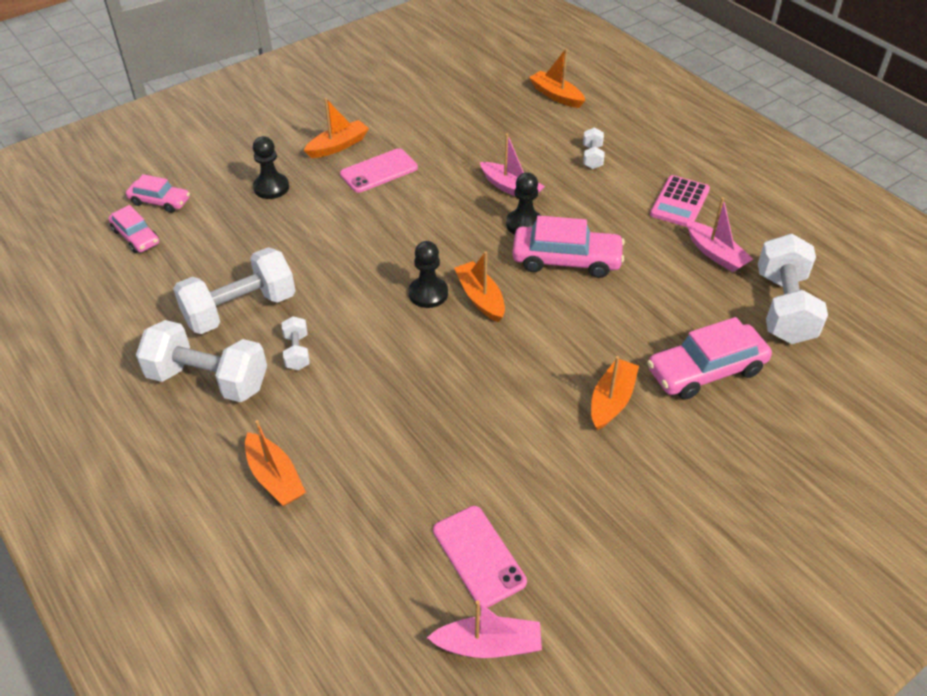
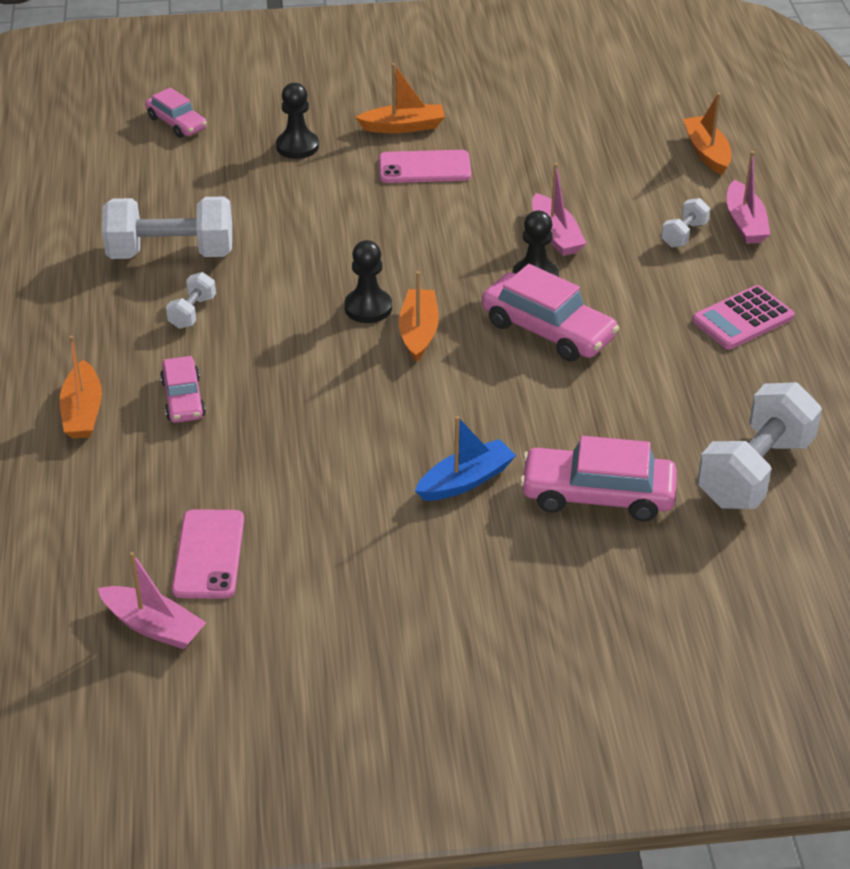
camera: 30 degrees right, 5 degrees down
(136, 237) = (128, 149): pink car -> pink car (183, 399)
(208, 380) = (91, 305): white dumbbell -> none
(611, 400) = (465, 480): orange boat -> blue boat
(715, 254) = (730, 387): pink boat -> pink boat (745, 223)

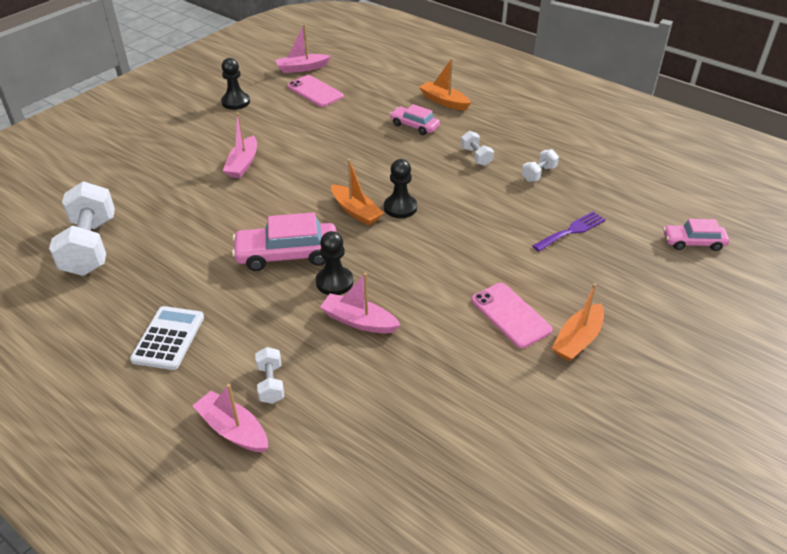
camera: 135 degrees right, 0 degrees up
(171, 253) = (538, 174): white dumbbell -> white dumbbell, size x0.47
(253, 190) = (571, 231): none -> purple fork
(297, 146) = (605, 275): black pawn -> black pawn (235, 102)
(424, 168) = (510, 315): pink phone -> pink phone turned 75 degrees counterclockwise
(465, 480) = (243, 164): blue boat -> pink boat
(597, 495) = (170, 191): pink car -> none
(707, 152) = (334, 493): orange boat -> none
(742, 319) = (168, 338): pink calculator -> white calculator

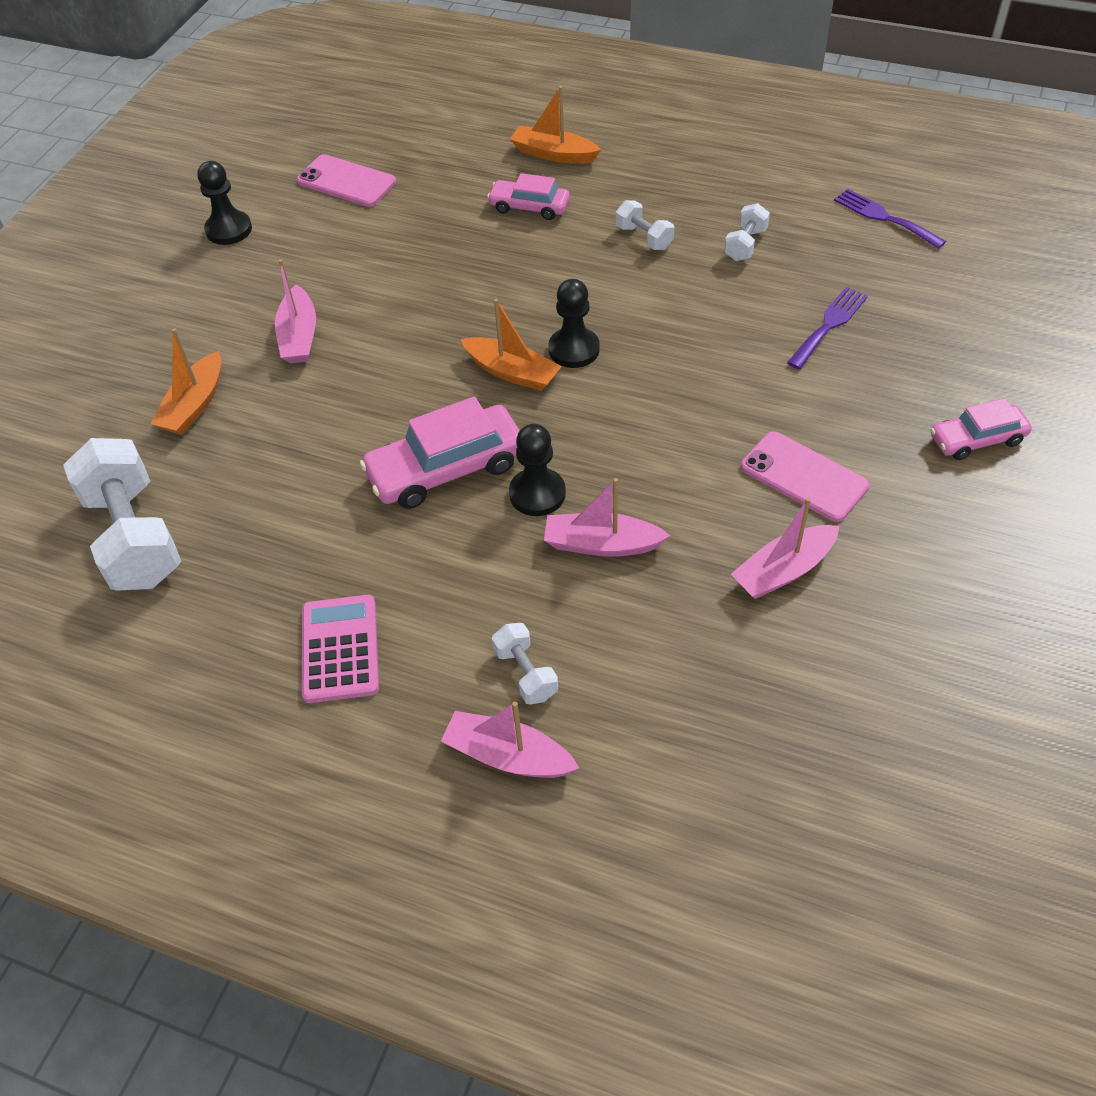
camera: 15 degrees left, 10 degrees up
(168, 338) = (340, 649): white calculator -> pink calculator
(302, 68) = (304, 144): pink boat -> pink boat (783, 571)
(577, 340) = (906, 488): orange boat -> orange boat (194, 405)
(638, 178) = (884, 217): none -> purple fork
(693, 242) = (995, 301): pink car -> pink car (977, 439)

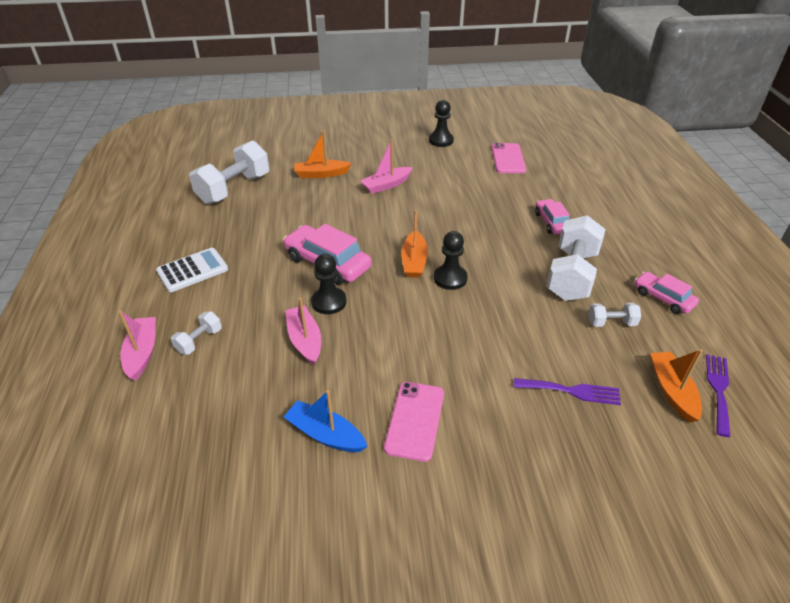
camera: 60 degrees right, 10 degrees down
(340, 649) = (192, 270): pink calculator -> white calculator
(553, 154) = (606, 216): orange boat -> orange boat (672, 391)
(644, 237) = (571, 275): white dumbbell -> white dumbbell, size x2.13
(783, 571) = (325, 434): pink boat -> blue boat
(977, 439) = (522, 521): pink car -> pink car (663, 298)

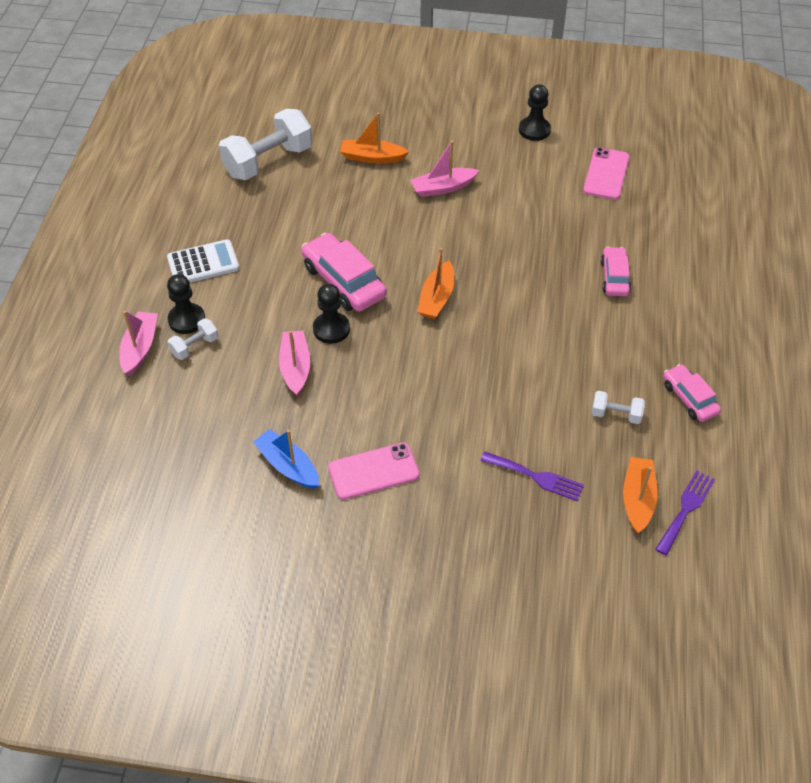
camera: 15 degrees right, 10 degrees up
(415, 420) = (373, 471): pink phone -> pink phone turned 45 degrees clockwise
(450, 278) = (467, 327): black pawn -> black pawn (186, 320)
(571, 275) = (602, 350): white dumbbell -> none

